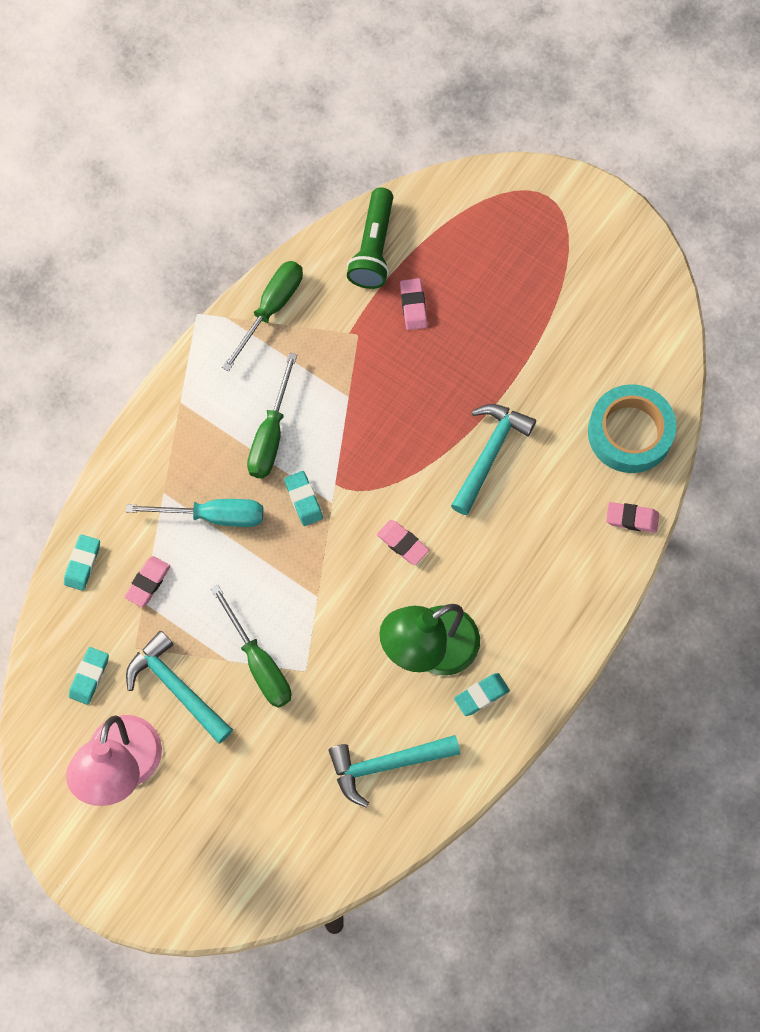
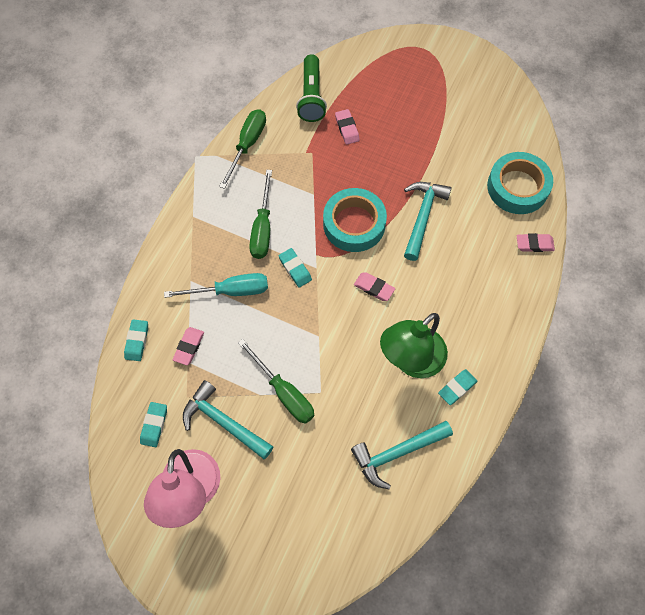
camera: 10 degrees left, 5 degrees down
(394, 449) = (354, 224): none -> turquoise tape

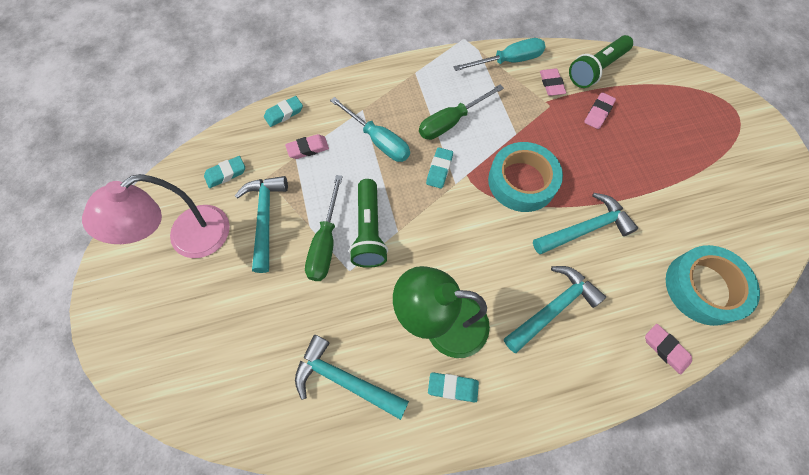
camera: 50 degrees right, 0 degrees up
(247, 145) = (508, 61): green screwdriver -> turquoise screwdriver
(301, 355) = (369, 231): none -> green flashlight
(374, 288) = (480, 240): pink eraser -> pink eraser (551, 84)
(457, 284) = (553, 307): none -> turquoise hammer

